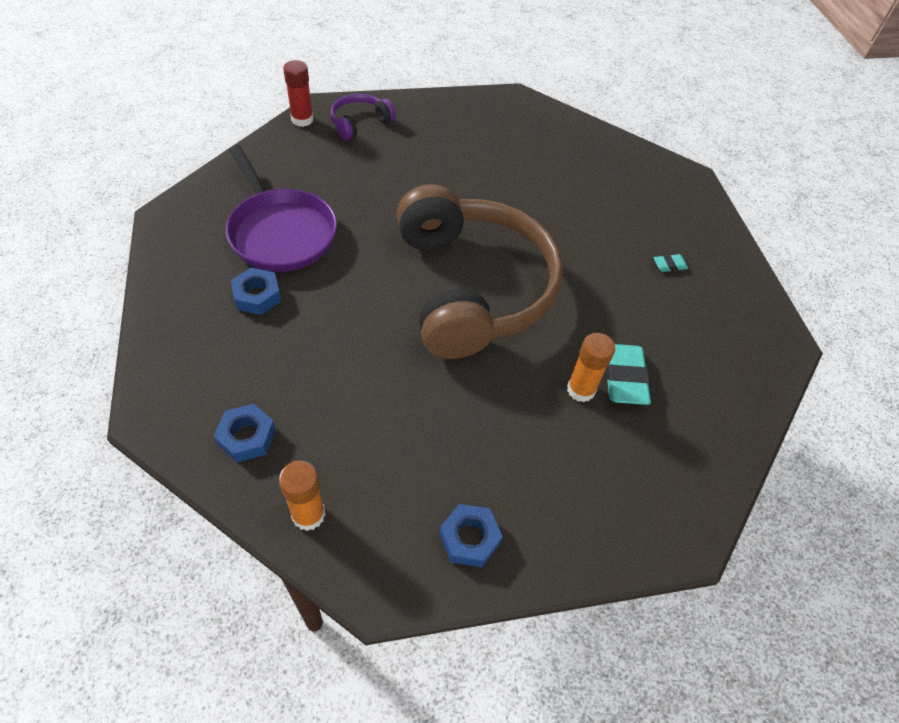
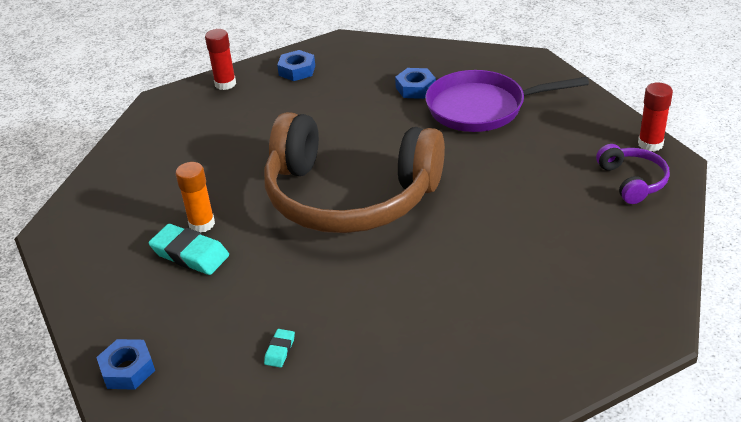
camera: 125 degrees right, 15 degrees down
(308, 514) = (225, 84): orange glue stick -> red glue stick
(469, 538) = (152, 137): blue nut -> blue nut (127, 370)

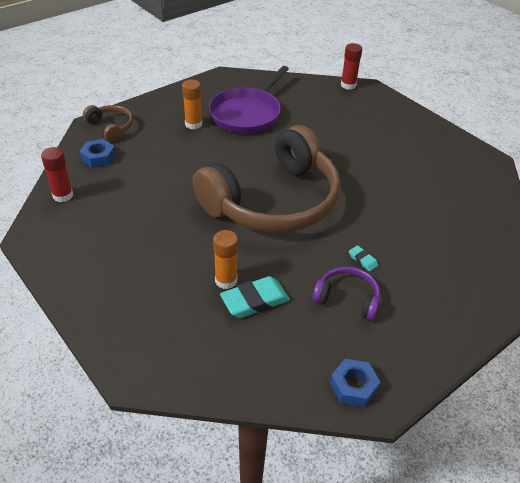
camera: 60 degrees left, 5 degrees up
(280, 350) = (396, 299): turquoise eraser -> turquoise eraser (363, 260)
(349, 52) = (111, 127): none -> brown headphones
(415, 88) = (193, 124): blue nut -> orange glue stick
(632, 181) = (372, 106): purple headphones -> purple headphones (347, 298)

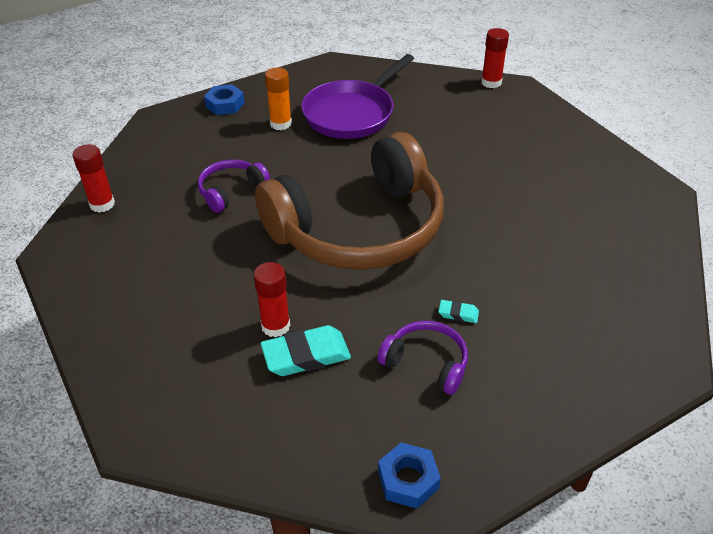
camera: 10 degrees right, 0 degrees up
(98, 157) = (155, 159): blue nut -> blue nut (225, 105)
(111, 127) = (179, 123): brown headphones -> none
(166, 179) = (231, 191): none -> purple headphones
(226, 280) = (275, 326): orange glue stick -> red glue stick
(363, 260) = (458, 314): turquoise eraser -> turquoise eraser turned 45 degrees counterclockwise

